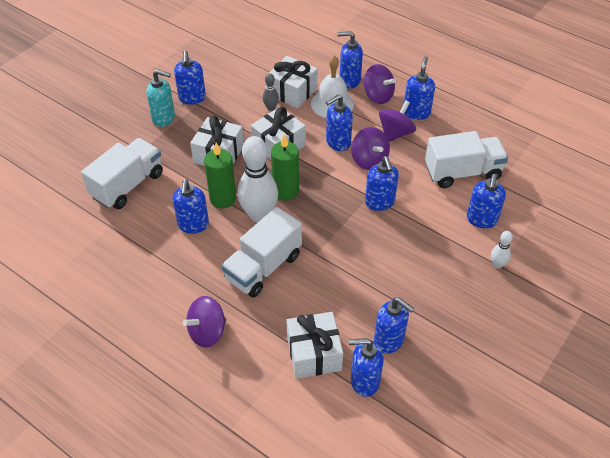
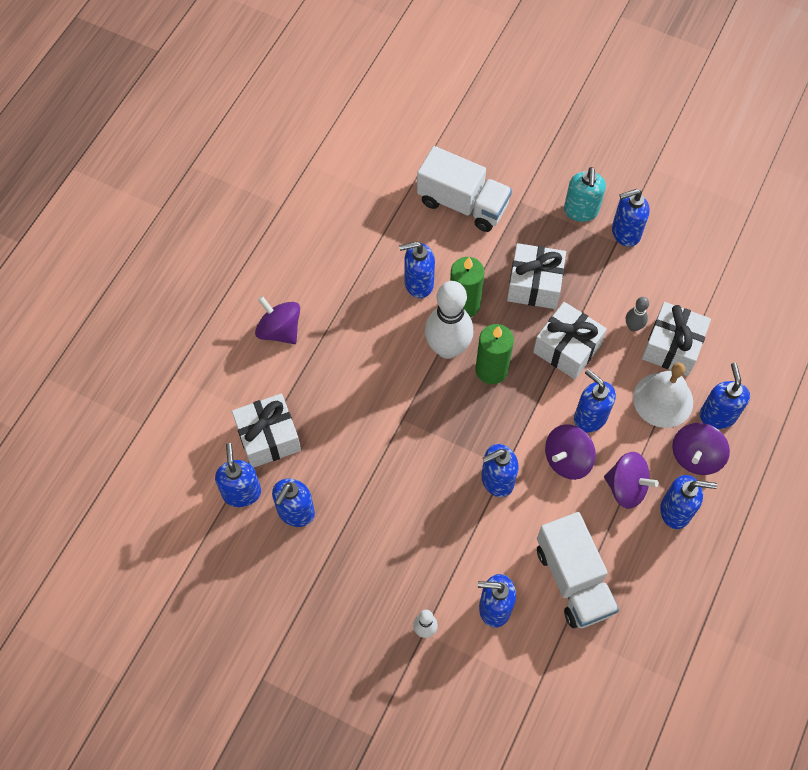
camera: 80 degrees right, 15 degrees up
(263, 267) = (372, 367): white truck -> none

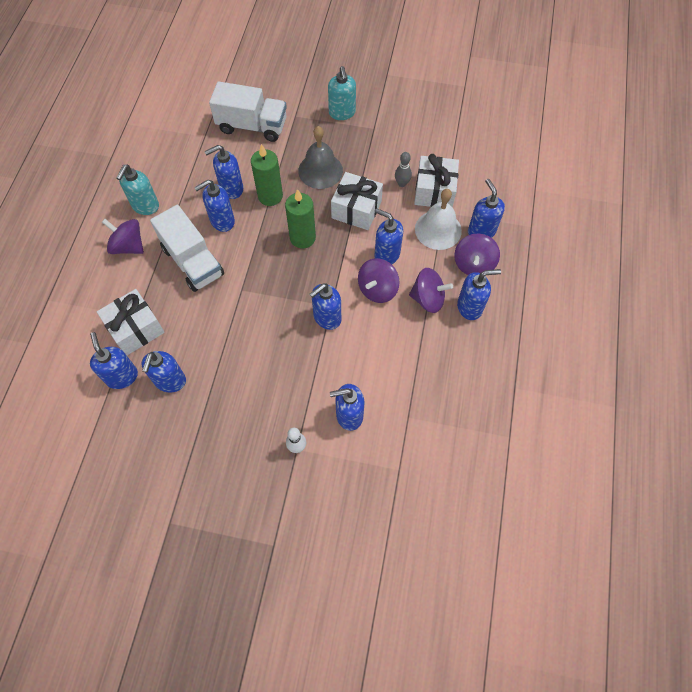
camera: 15 degrees left, 0 degrees up
(309, 282) = (145, 206): none -> turquoise soap dispenser
(447, 348) = (265, 230): white bowling pin -> none
(534, 285) = (320, 170): white gift -> grey bell
(573, 580) = (406, 378): white truck -> white truck (193, 261)
(625, 233) = (378, 121): blue soap dispenser -> blue soap dispenser (222, 221)

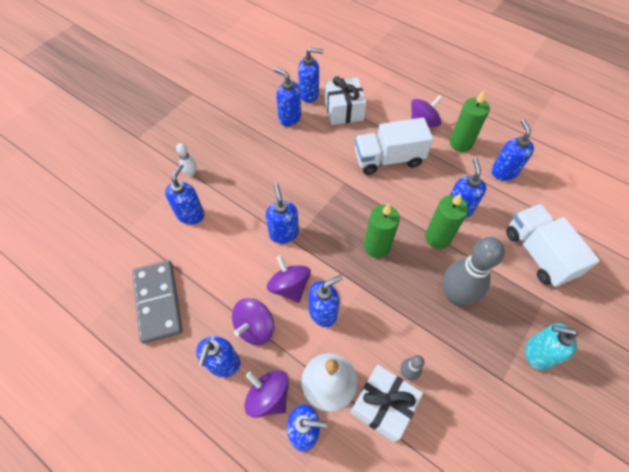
camera: 115 degrees right, 5 degrees down
(145, 206) = (460, 143): turquoise soap dispenser -> green candle
(222, 221) = (422, 191): blue soap dispenser -> blue soap dispenser (503, 172)
(252, 126) = (538, 253): white truck -> white truck turned 120 degrees clockwise
(320, 170) = (455, 295): grey bell -> grey bowling pin
(356, 209) = (390, 308): white gift -> none
(452, 389) = (158, 302): none -> grey domino

